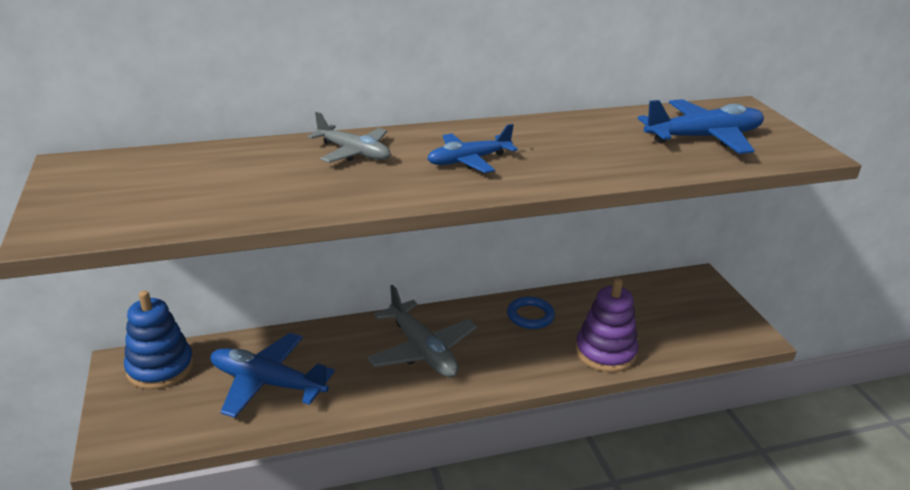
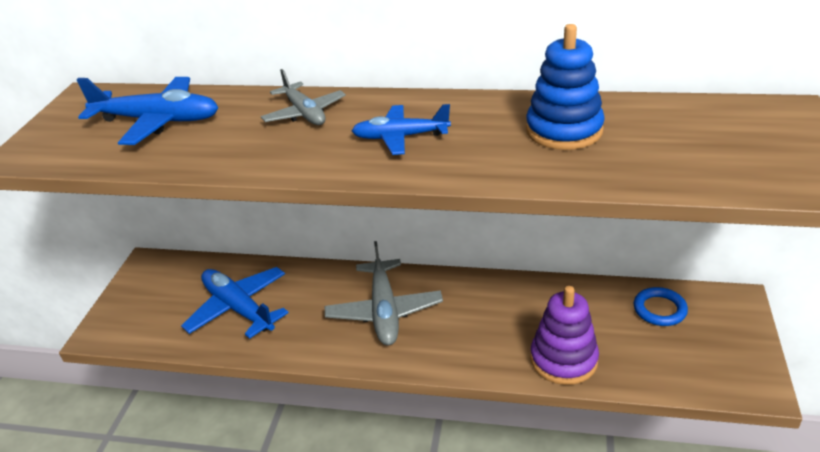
camera: 30 degrees right, 5 degrees up
(160, 368) = (170, 274): blue stacking toy -> blue stacking toy (564, 130)
(530, 316) = (511, 300): blue ring -> blue ring (659, 309)
(704, 138) = (692, 145): blue plane -> blue plane (158, 121)

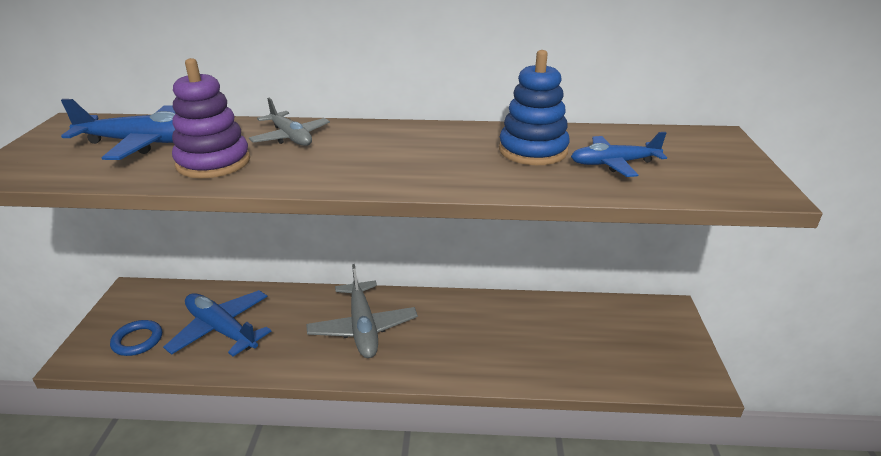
camera: 10 degrees left, 5 degrees down
(400, 137) = (384, 156): blue plane -> blue plane (613, 164)
(563, 360) = (531, 365): purple stacking toy -> purple stacking toy (213, 162)
(659, 309) = (608, 318): blue ring -> blue ring (137, 340)

